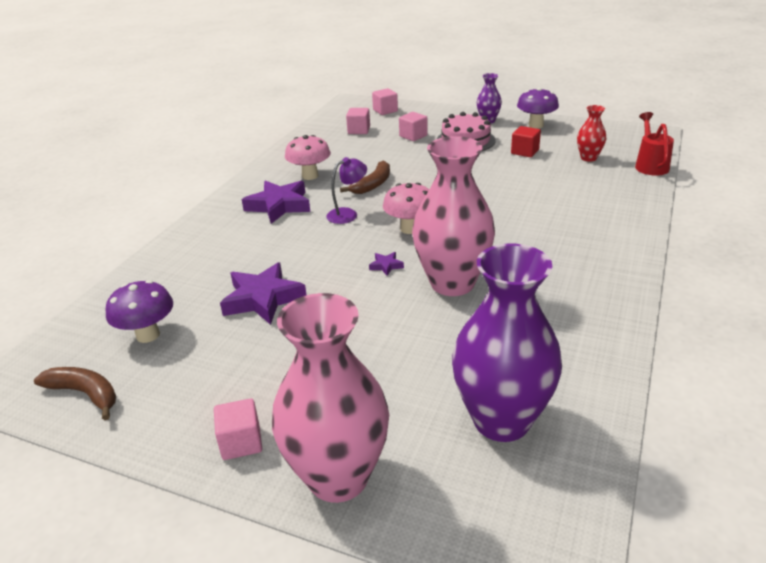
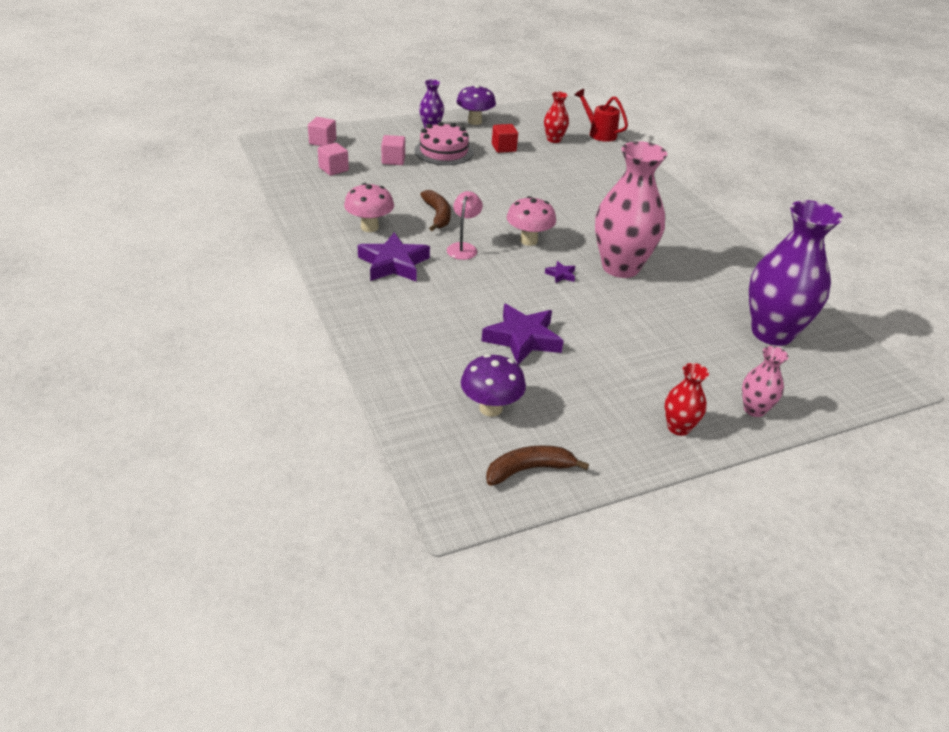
camera: 50 degrees left, 5 degrees up
(241, 442) = (678, 427): pink cube -> red vase
(338, 477) = (754, 409): pink vase -> pink vase, size x0.47
(348, 214) = (463, 248): purple lamp -> pink lamp

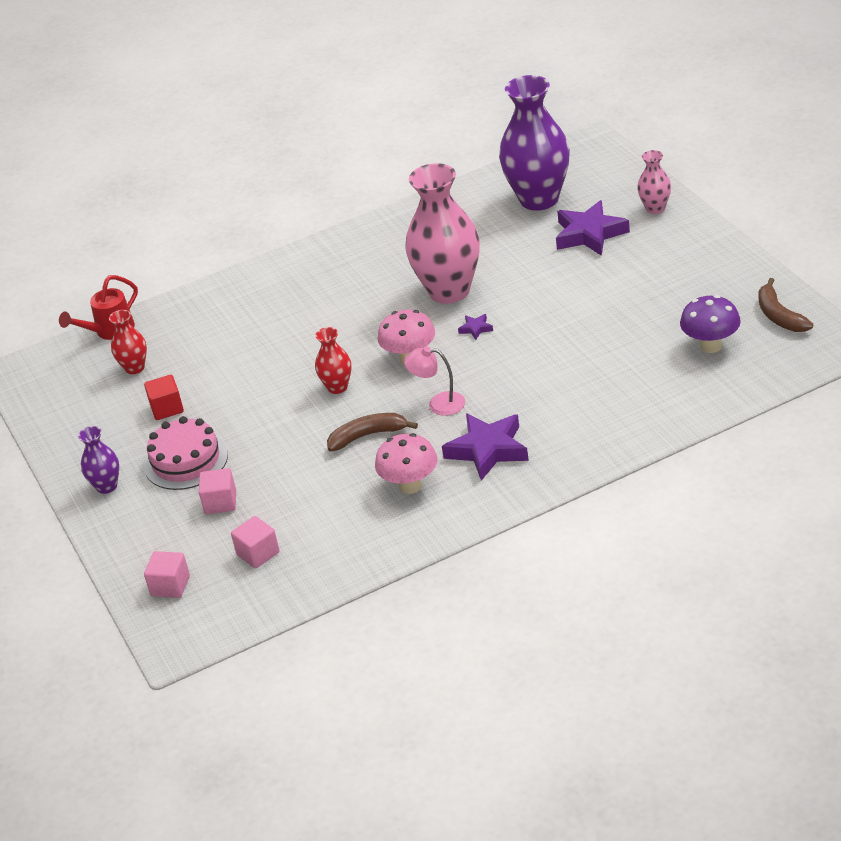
camera: 85 degrees left, 0 degrees up
(474, 121) = (81, 447): purple mushroom -> none
(522, 339) = (599, 340): purple star -> purple star (589, 234)
(678, 427) = (694, 245): red vase -> red vase (337, 387)

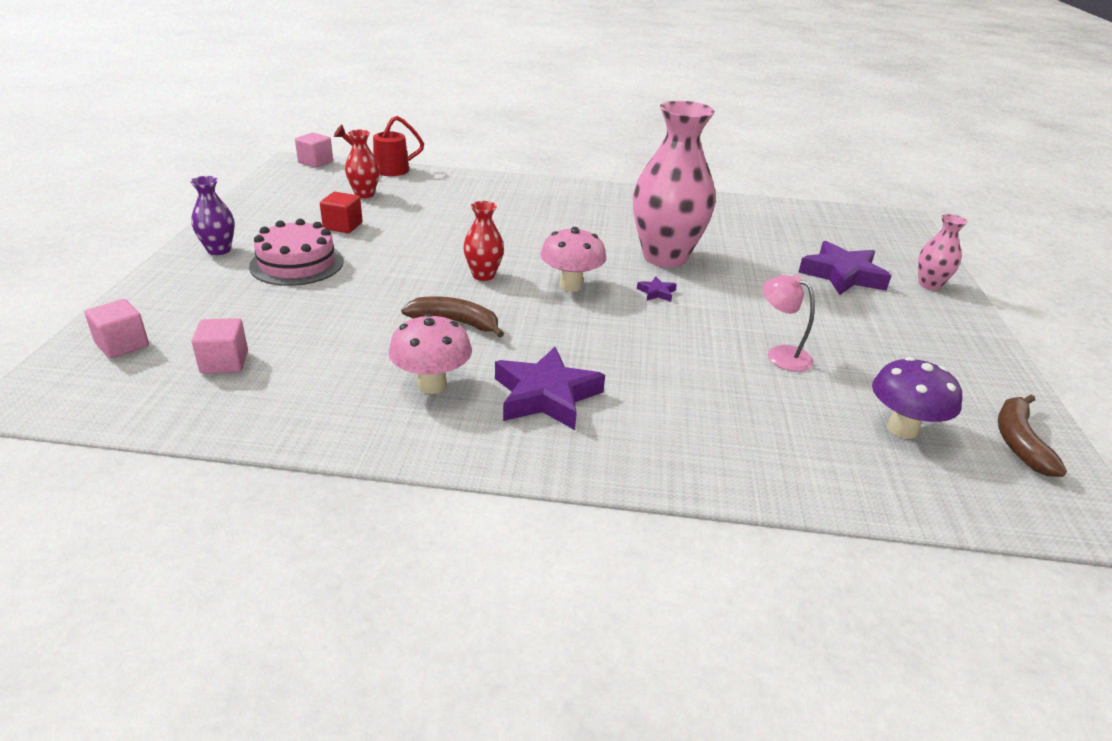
camera: 25 degrees right, 5 degrees down
(220, 502) = (268, 305): pink cube -> pink cube (315, 162)
(438, 404) = (550, 331): pink lamp -> pink lamp (780, 354)
(539, 199) = (816, 234): purple vase -> none

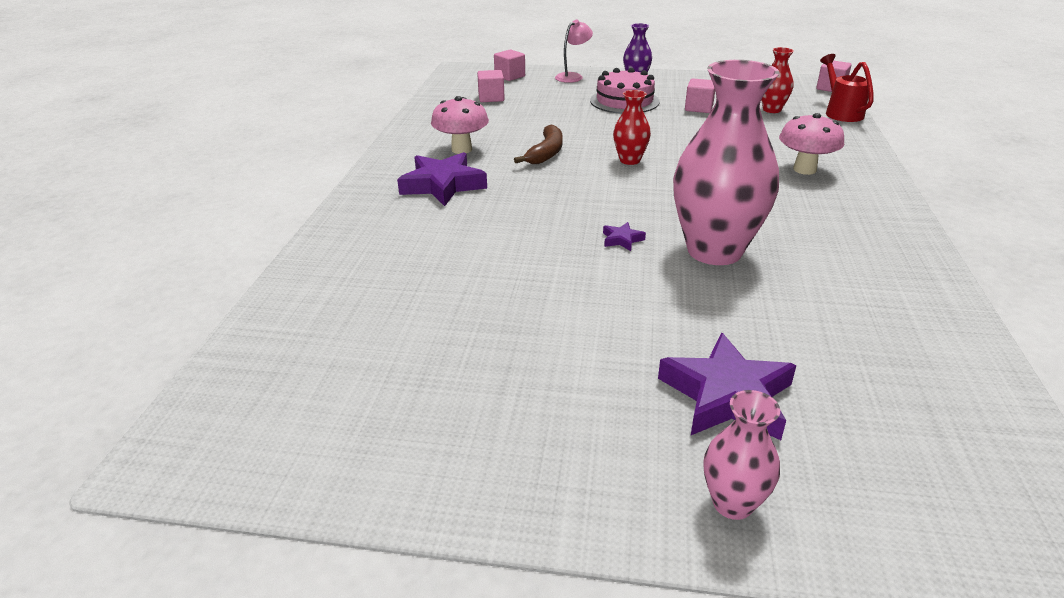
camera: 95 degrees right, 0 degrees up
(343, 226) = (698, 108): red cube -> pink cube
(571, 285) = (623, 197): pink mushroom -> pink mushroom (804, 169)
(780, 354) = (500, 301): pink lamp -> pink lamp (573, 76)
(902, 429) = (354, 358): purple mushroom -> none
(1019, 442) = (303, 449): brown banana -> none

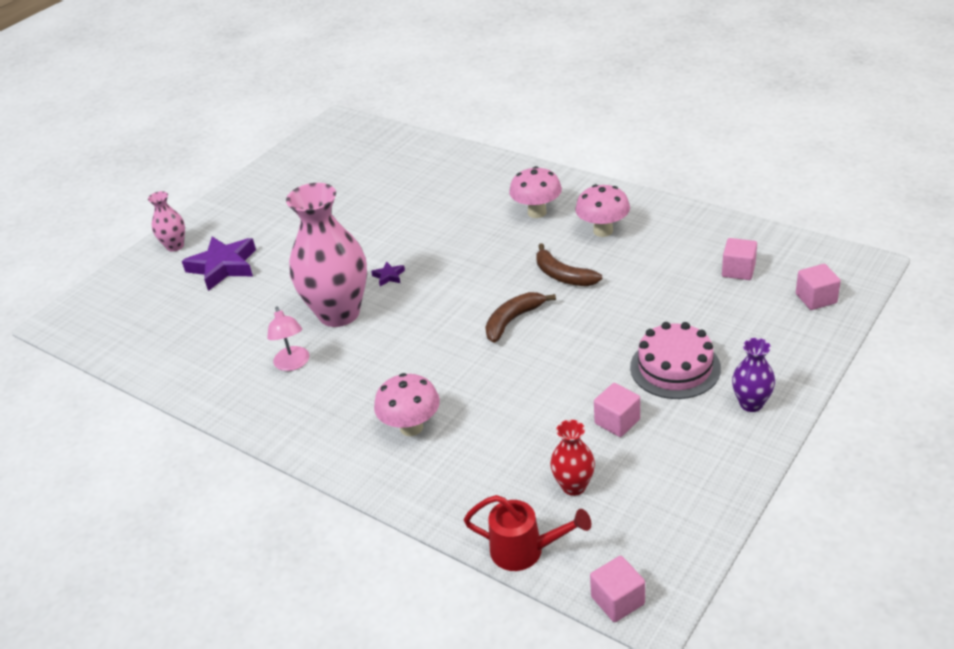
camera: 120 degrees right, 5 degrees up
(442, 185) = (537, 212): purple star -> pink mushroom
(573, 76) = (792, 351): pink lamp -> pink lamp (293, 364)
(629, 160) = (513, 320): red vase -> brown banana

